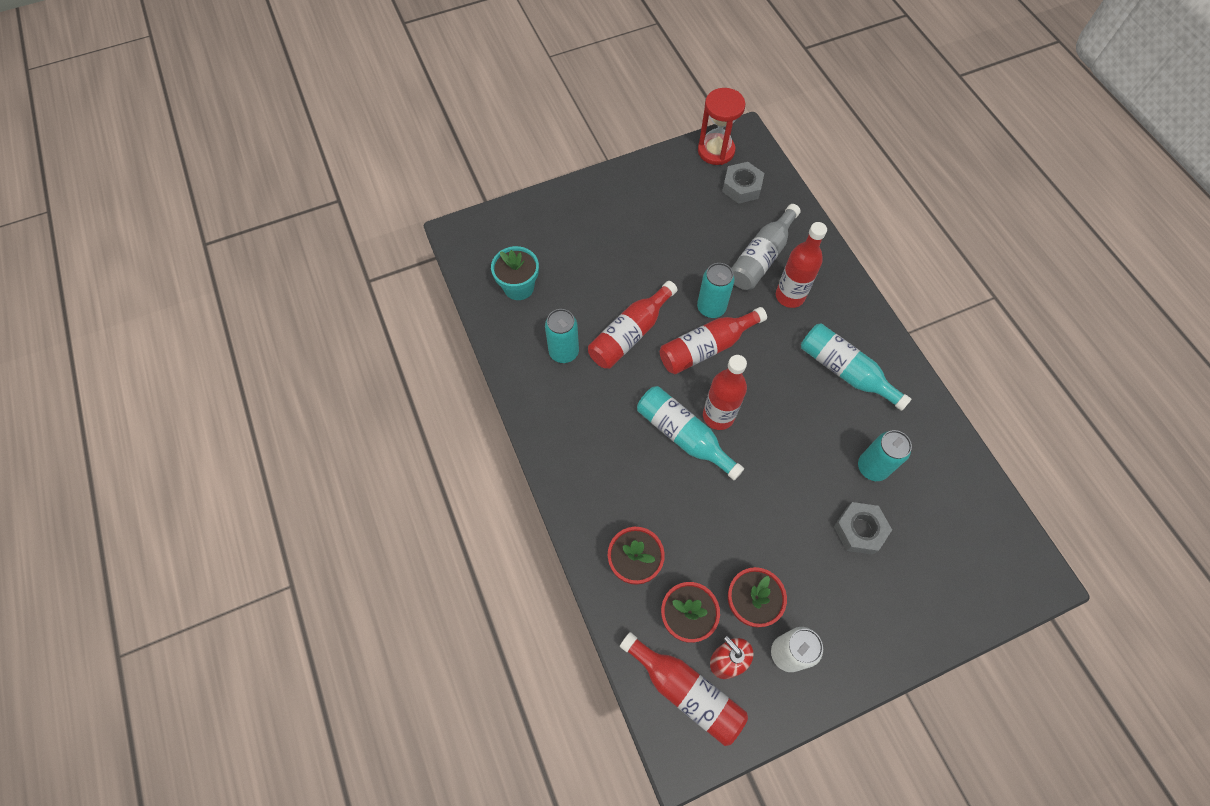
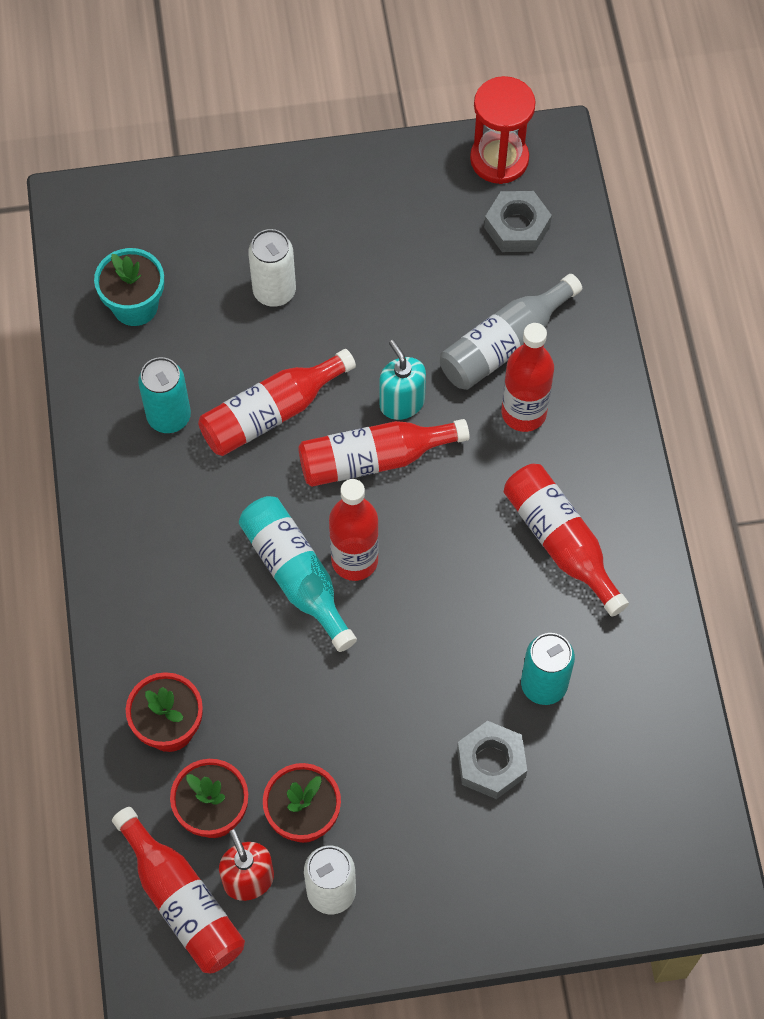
camera: 15 degrees right, 0 degrees up
(605, 258) = (274, 291): none -> white can
(711, 308) = (401, 403): turquoise can -> turquoise soap dispenser
(845, 371) = (560, 542): turquoise bottle -> red bottle

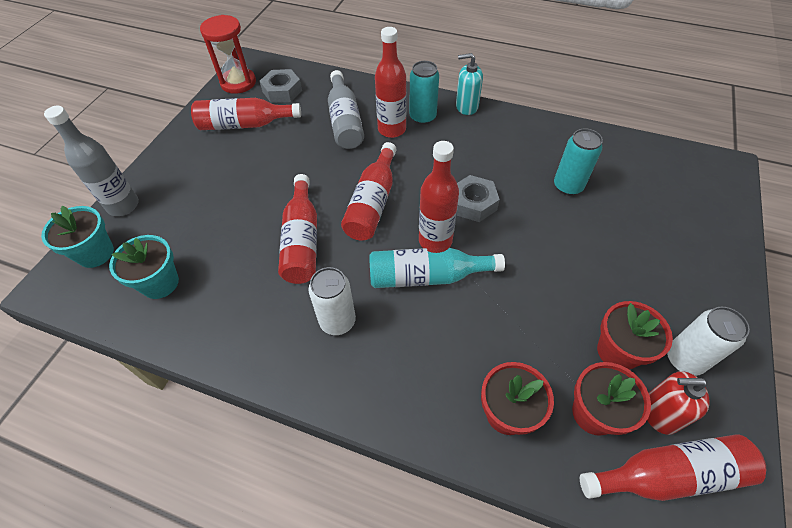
camera: 60 degrees left, 10 degrees down
(135, 213) = (95, 253): none -> turquoise flower pot
(169, 416) = (258, 299): turquoise can -> turquoise can (423, 117)
(211, 188) = (123, 206): none -> grey bottle
(274, 291) = (222, 204): white can -> white can (337, 321)
(401, 403) = (345, 176): turquoise soap dispenser -> turquoise soap dispenser (466, 106)
(491, 763) = (611, 230): grey nut -> grey nut (473, 203)
(560, 542) = (480, 145): red bottle -> red bottle (245, 125)

